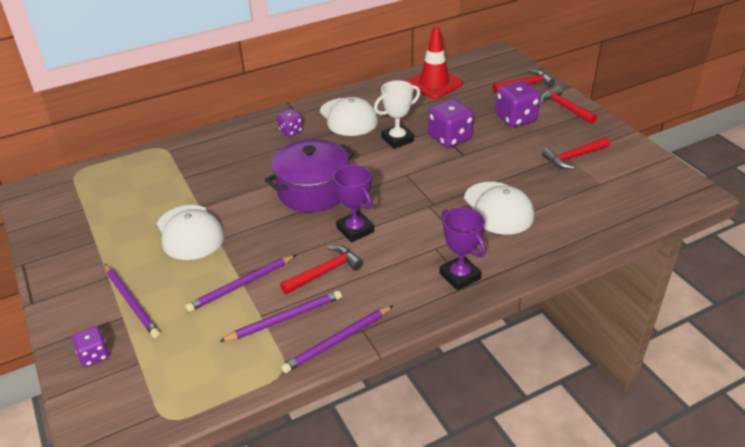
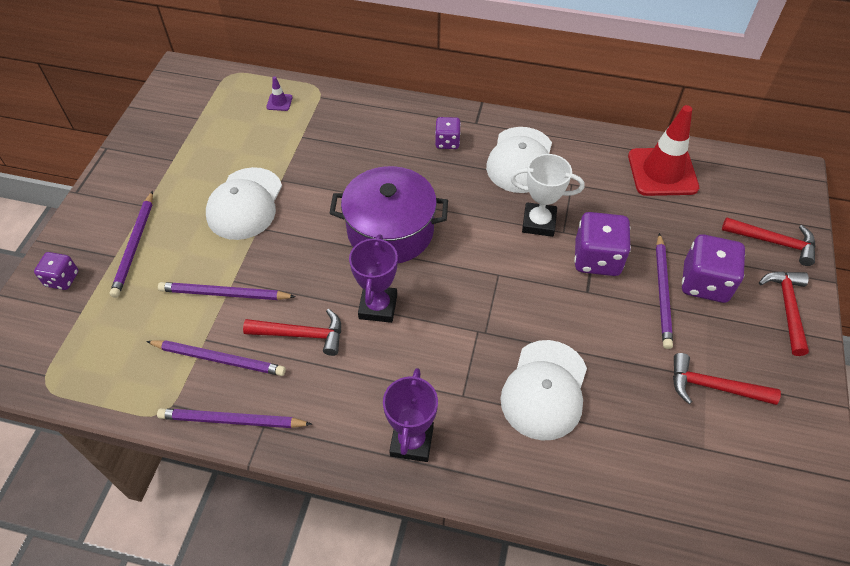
camera: 40 degrees right, 15 degrees up
(140, 168) = (279, 102): none -> purple traffic cone
(501, 133) = (662, 292): none -> purple pencil

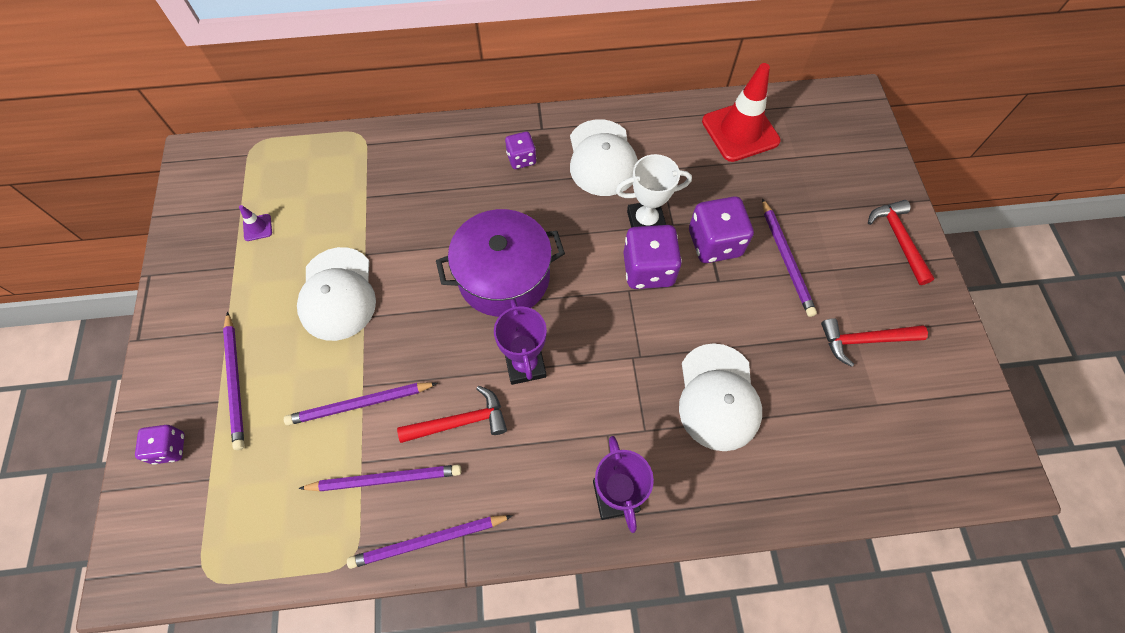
camera: 20 degrees left, 10 degrees up
(279, 102) = (324, 163): purple traffic cone -> purple traffic cone (257, 227)
(704, 283) = (819, 237): purple dice -> purple dice (648, 269)
(773, 242) = (864, 175): red hammer -> none

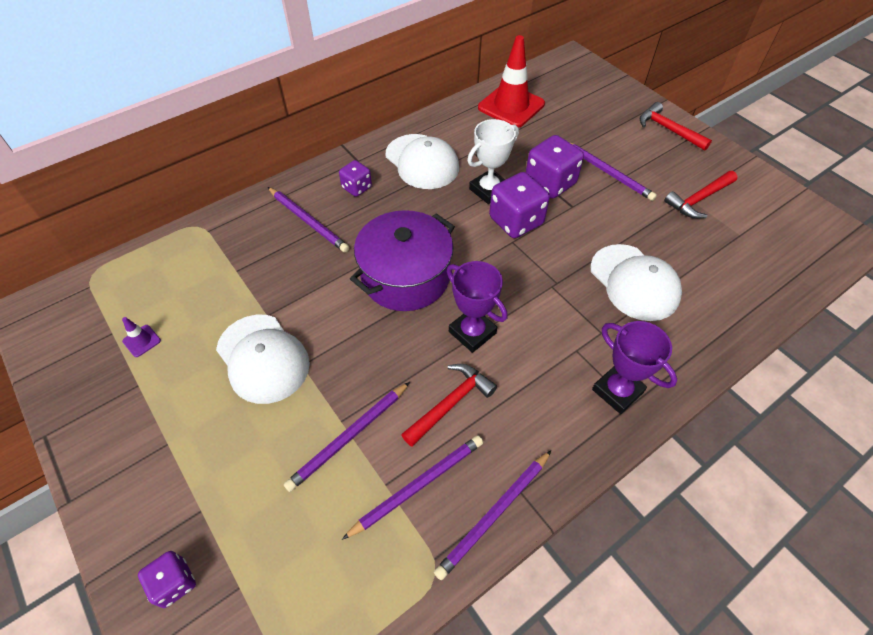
camera: 30 degrees left, 10 degrees down
(235, 382) = (208, 483): purple pencil -> purple pencil (308, 221)

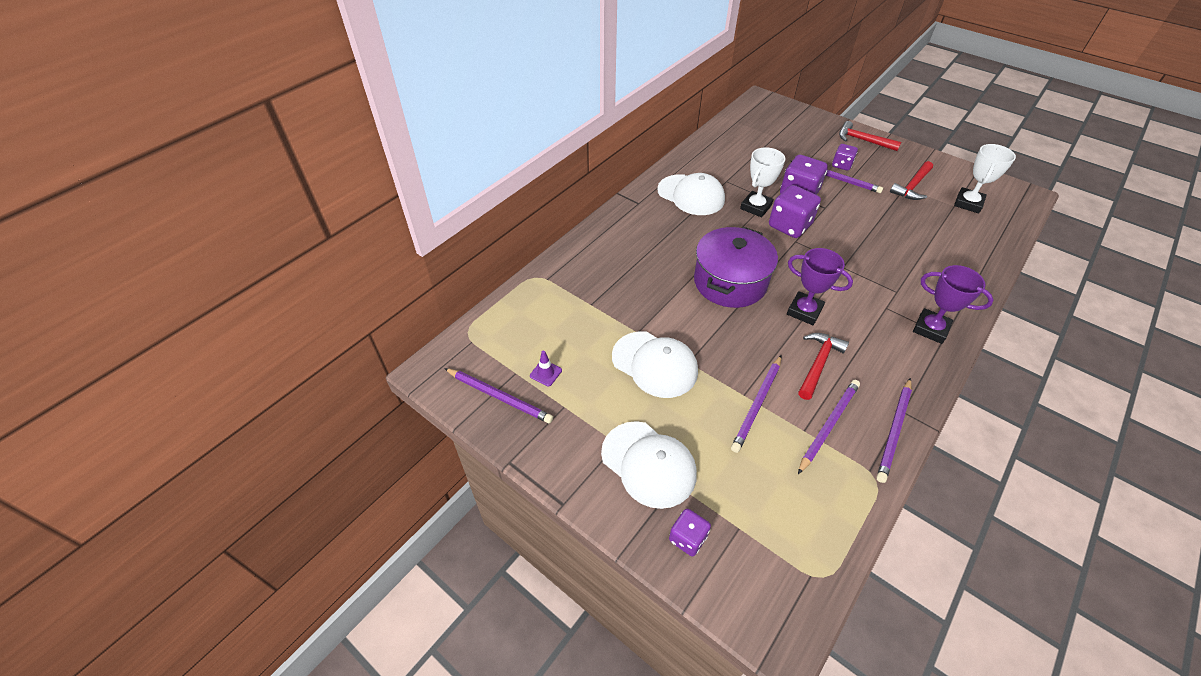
camera: 15 degrees left, 5 degrees down
(308, 221) = (627, 256): purple pencil -> purple pencil (499, 396)
(356, 187) = (650, 223): purple dice -> purple dice (841, 165)
(511, 106) = (735, 142): red traffic cone -> none
(634, 282) = (900, 252): white cap -> white cap (648, 464)
(761, 235) = (968, 203): none -> white trophy

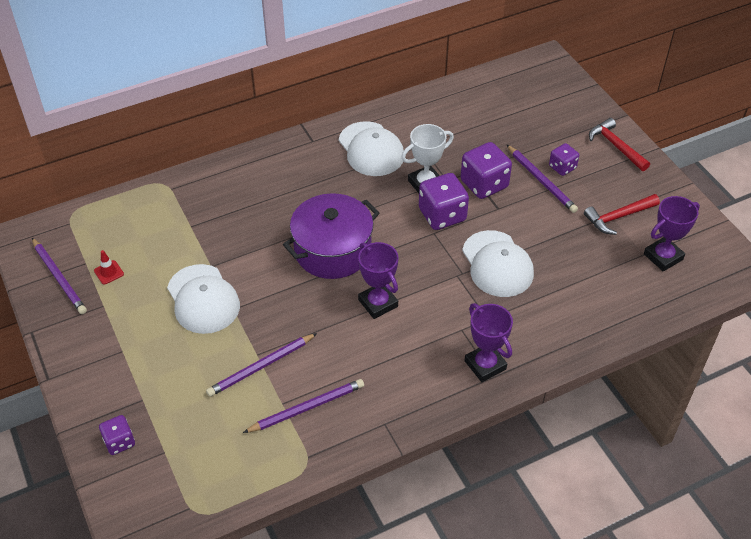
camera: 25 degrees right, 0 degrees up
(545, 373) = (109, 272): purple traffic cone -> red traffic cone
(648, 464) = (134, 376): white cap -> white cap (497, 264)
(818, 364) = (346, 354): red hammer -> none
(894, 431) = (360, 435): purple pencil -> none
(968, 203) = (663, 257): white trophy -> purple trophy

